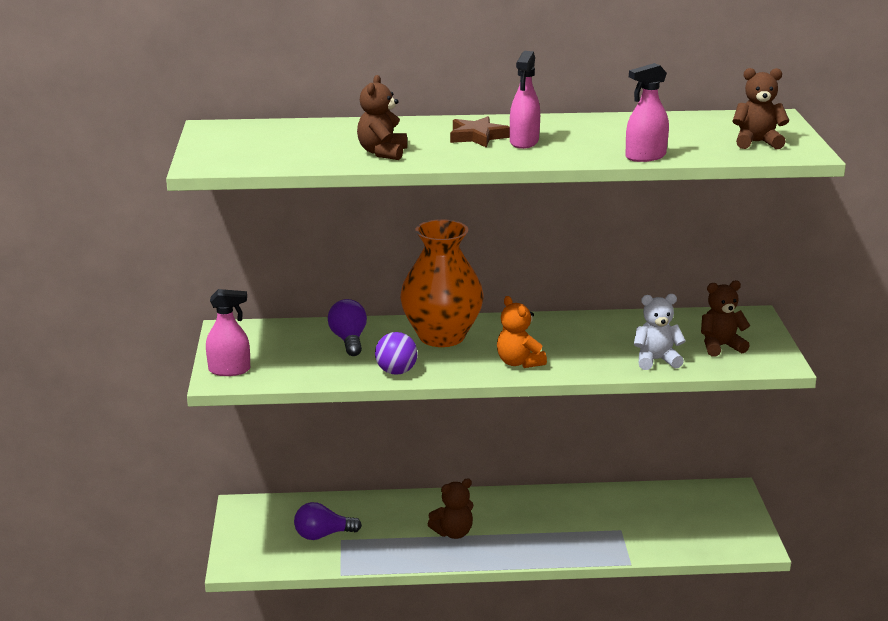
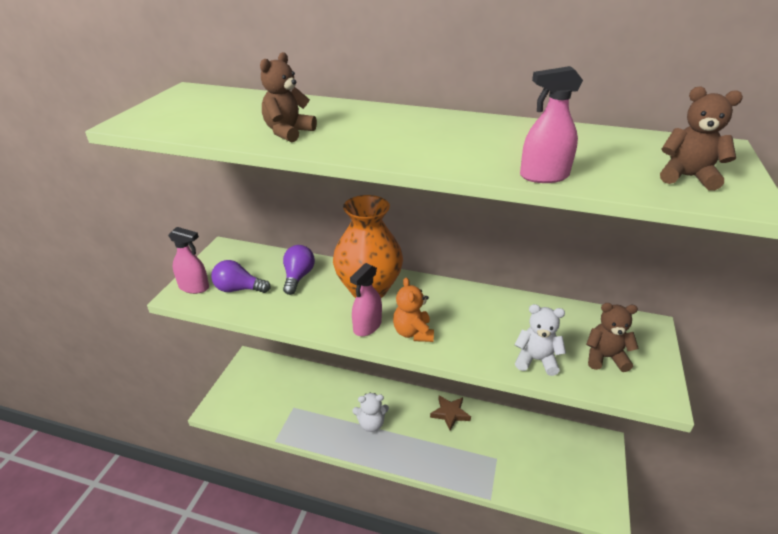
camera: 20 degrees right, 10 degrees up
(323, 535) = (284, 399): purple light bulb -> purple light bulb (238, 289)
(396, 372) = (310, 318): purple ball -> none
(453, 533) = (371, 424): brown teddy bear -> white teddy bear
(477, 136) = (391, 128): brown star -> brown star (450, 413)
(524, 142) = (429, 140): pink spray bottle -> pink spray bottle (367, 326)

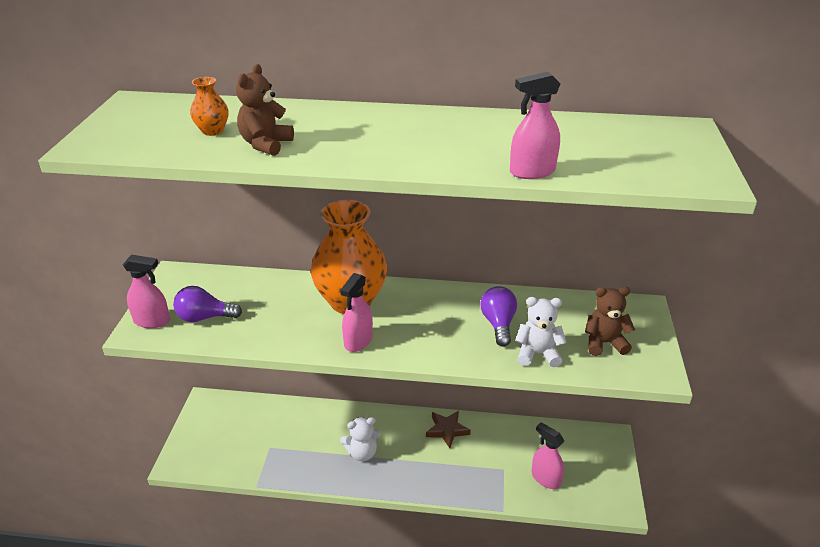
camera: 10 degrees left, 0 degrees up
(245, 118) = (212, 131): none -> orange vase
(298, 277) = (269, 297): purple light bulb -> purple light bulb (498, 324)
(413, 333) = (408, 342): orange teddy bear -> none
(535, 473) = (545, 478): none -> pink spray bottle
(687, 177) = (660, 161): brown teddy bear -> none

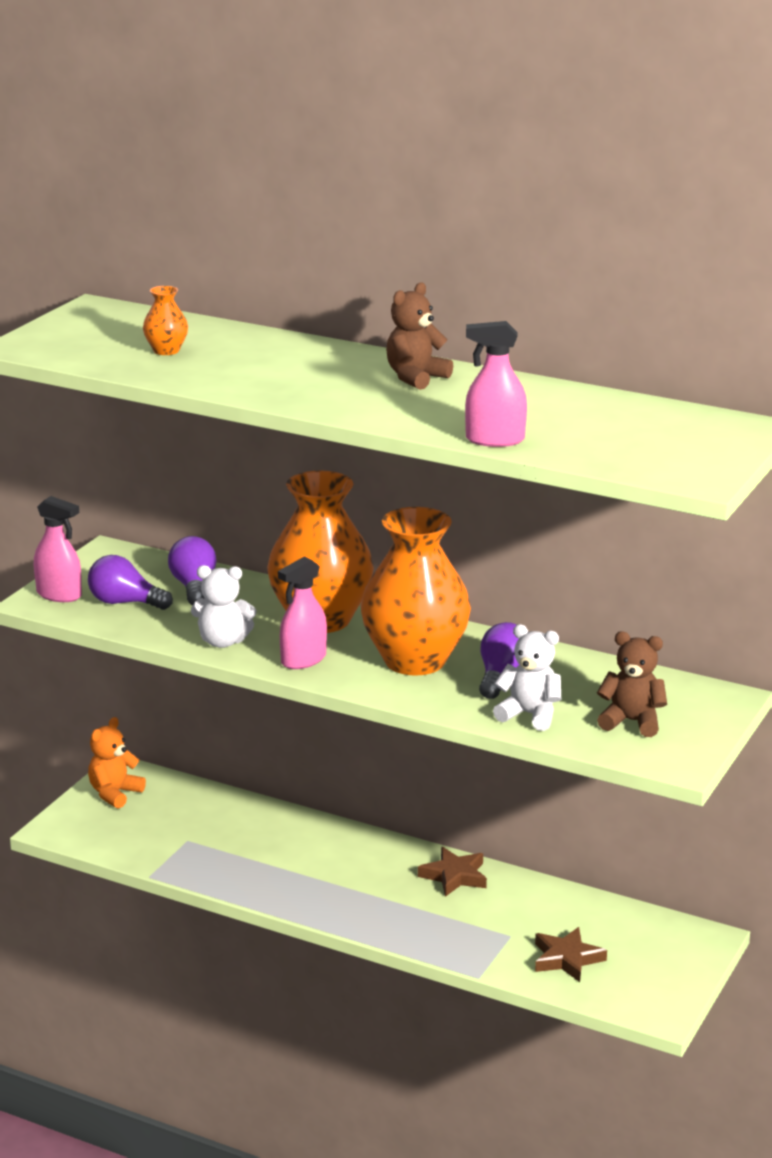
camera: 20 degrees right, 10 degrees down
(207, 421) = (114, 794): none -> orange teddy bear
(248, 292) = (193, 587): none -> purple light bulb
(265, 144) = (216, 372): brown teddy bear -> brown teddy bear (415, 378)
(362, 453) = (314, 874): white teddy bear -> white teddy bear (223, 641)
(433, 323) = (415, 660): none -> orange vase
(545, 478) = (567, 959): pink spray bottle -> brown star

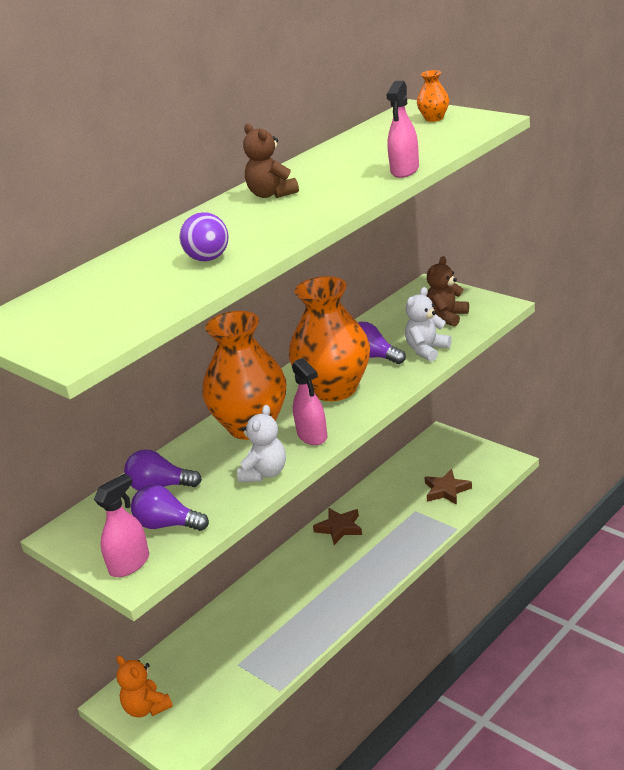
camera: 70 degrees left, 5 degrees up
(125, 603) = (167, 525): purple light bulb -> purple light bulb turned 75 degrees clockwise
(166, 351) = (141, 286): orange vase -> orange vase (434, 118)
(230, 370) = (208, 258): none -> purple ball

